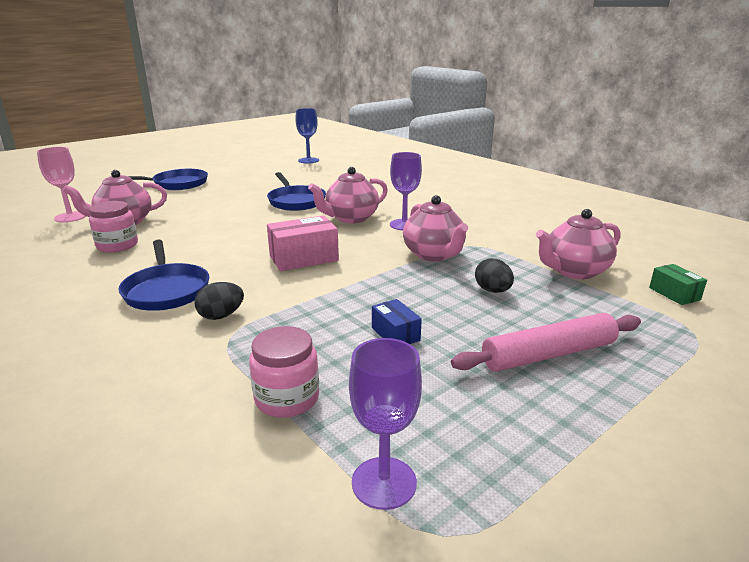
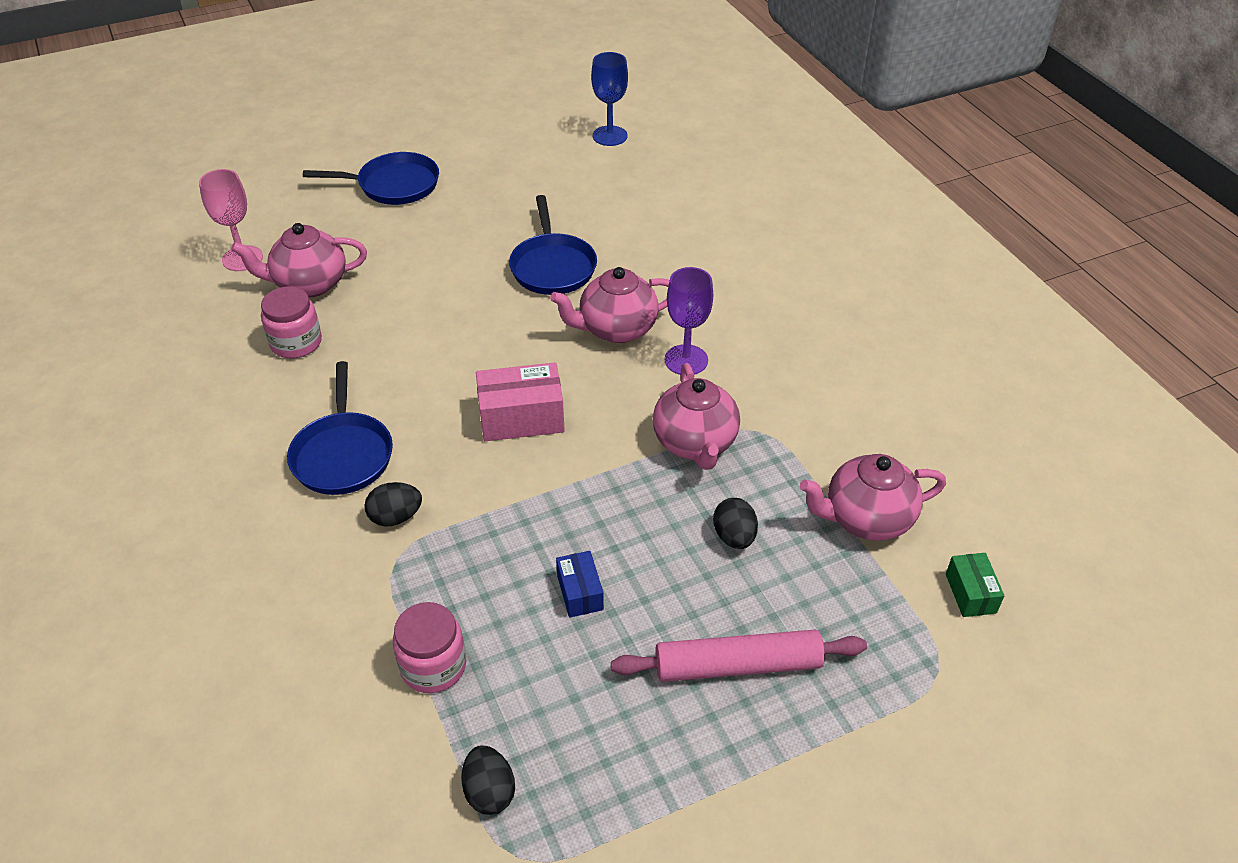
camera: 15 degrees right, 20 degrees up
(384, 482) = (489, 792): purple goblet -> black egg

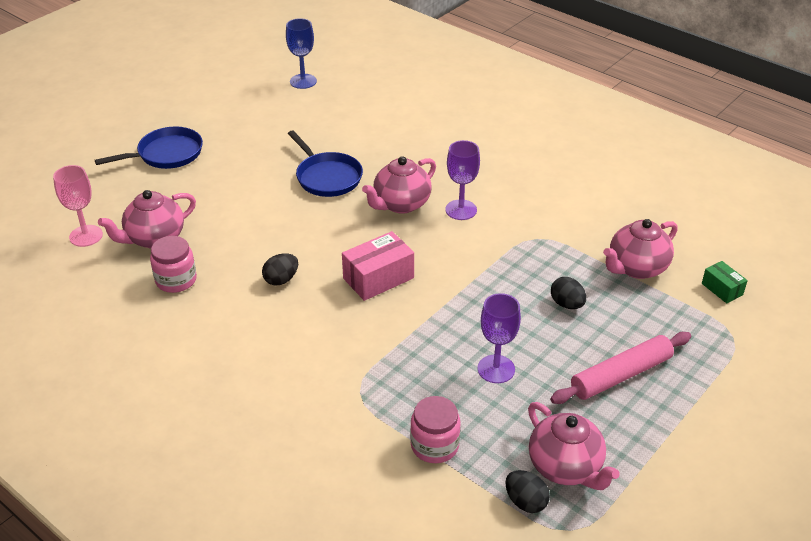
camera: 25 degrees left, 5 degrees down
(343, 454) = (270, 341): blue pan -> none
(395, 517) = (339, 367): black egg -> black egg (281, 280)
(580, 592) = (496, 369): blue box -> purple goblet
(695, 443) = (503, 258): pink teapot -> pink teapot (566, 467)

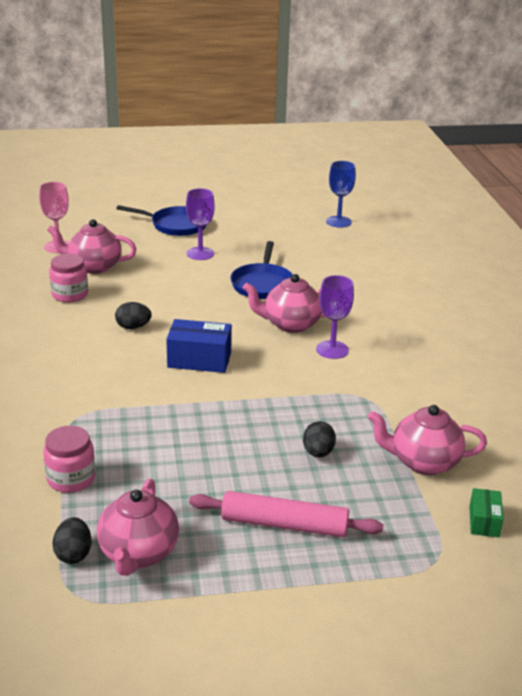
camera: 40 degrees right, 10 degrees down
(378, 278) = (199, 360): pink box -> blue box
(496, 369) = (191, 461): purple goblet -> purple goblet (200, 253)

